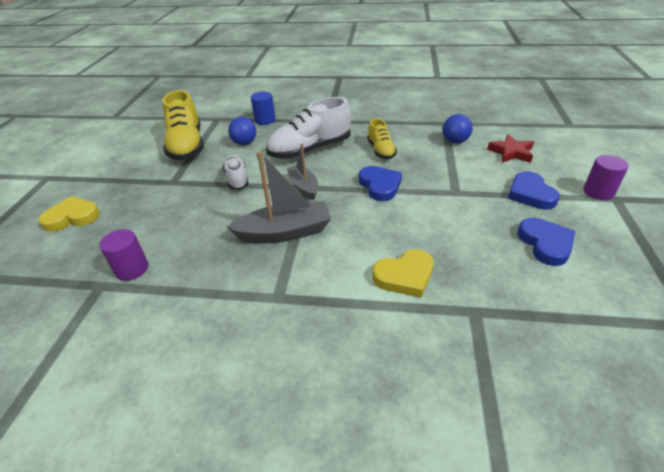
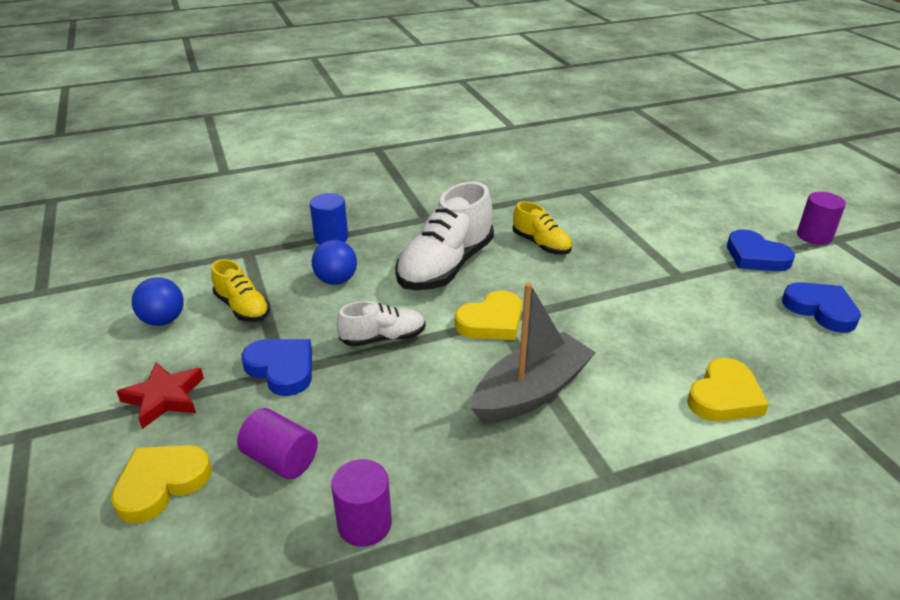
camera: 30 degrees left, 5 degrees down
(129, 224) = (281, 459): none -> purple cylinder
(187, 146) = (243, 308): yellow shoe -> yellow shoe, size x0.55
(237, 179) = (383, 338): white shoe -> white shoe turned 120 degrees clockwise
(304, 187) = (491, 321): grey boat -> yellow heart
(380, 185) = (586, 292): blue heart -> blue heart (282, 369)
(455, 141) = (617, 211): blue ball -> blue ball (163, 320)
(511, 152) = (691, 210): red star -> red star (164, 398)

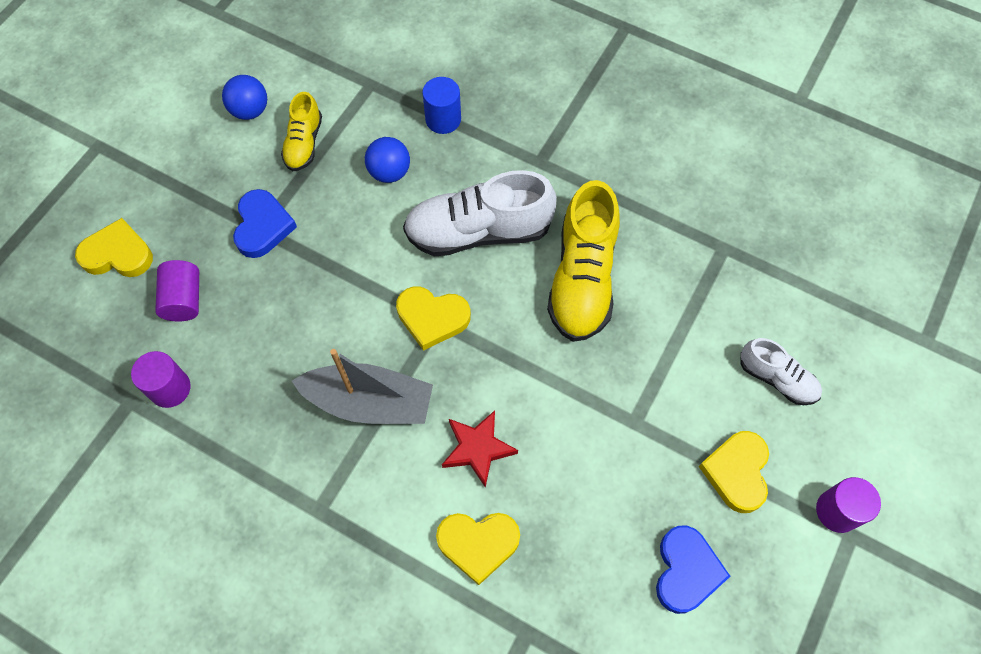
camera: 50 degrees right, 30 degrees up
(164, 398) = (182, 186): red star -> red star (478, 449)
(383, 338) = (348, 260): white shoe -> white shoe (777, 379)
(541, 244) = (582, 279): yellow shoe -> yellow shoe, size x1.83
(755, 256) = (737, 472): blue heart -> yellow heart

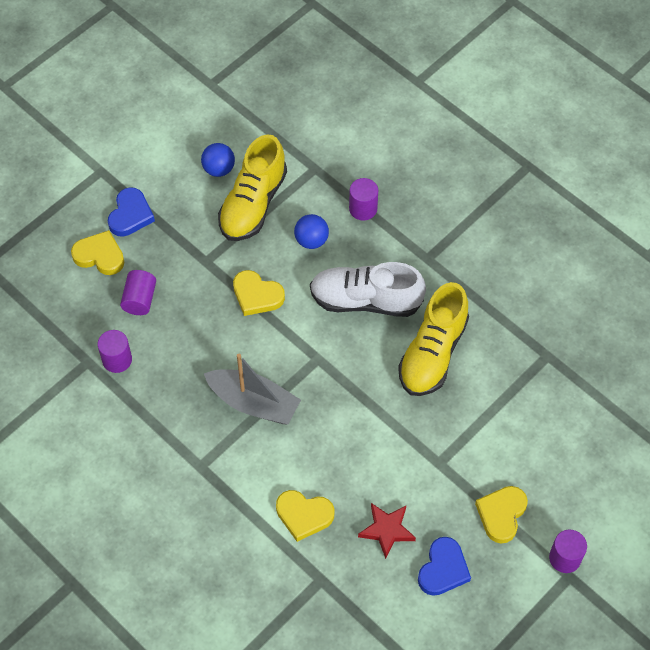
camera: 15 degrees right, 5 degrees down
(263, 226) = (208, 259): blue heart -> blue heart (130, 215)
(304, 143) = (253, 204): yellow shoe -> yellow shoe, size x1.83
(432, 318) = (314, 355): yellow heart -> yellow heart (257, 295)
(443, 119) = (363, 209): blue cylinder -> purple cylinder
(478, 449) = (321, 453): red star -> red star (387, 530)
(777, 379) = (553, 458): white shoe -> none

